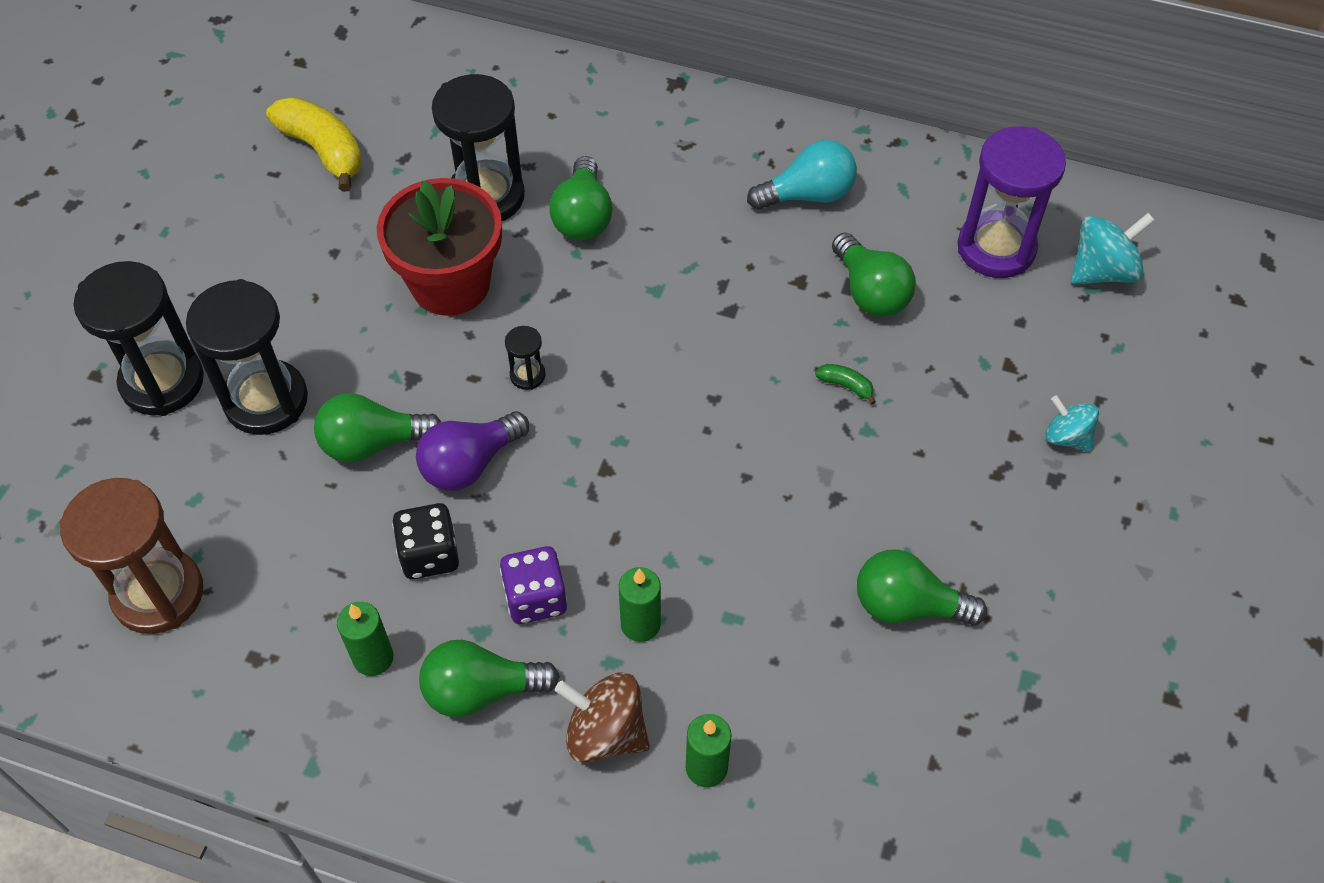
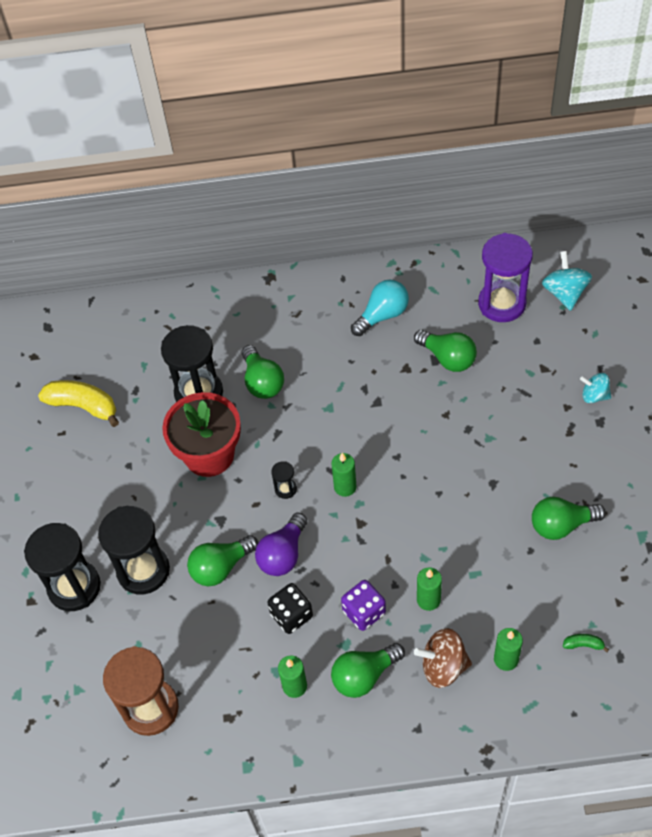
camera: 20 degrees left, 0 degrees up
(613, 409) = (345, 487): none -> green candle
(846, 386) = (464, 418): green banana -> green banana (583, 644)
(1102, 271) = (564, 293): turquoise spinning top -> turquoise spinning top turned 45 degrees counterclockwise

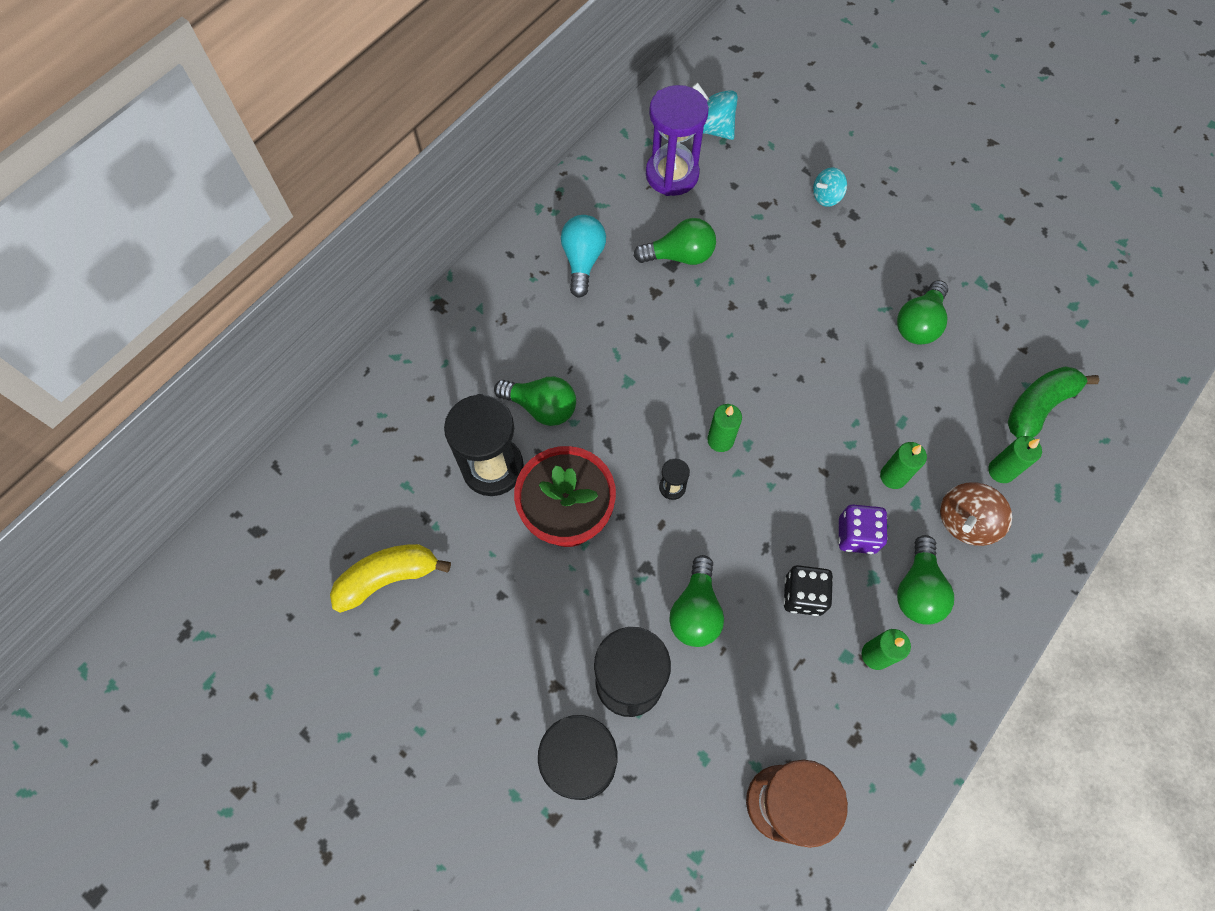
camera: 50 degrees left, 10 degrees up
(283, 554) = (736, 548): purple light bulb -> none
(583, 644) = (1038, 406): green banana -> green banana, size x2.28

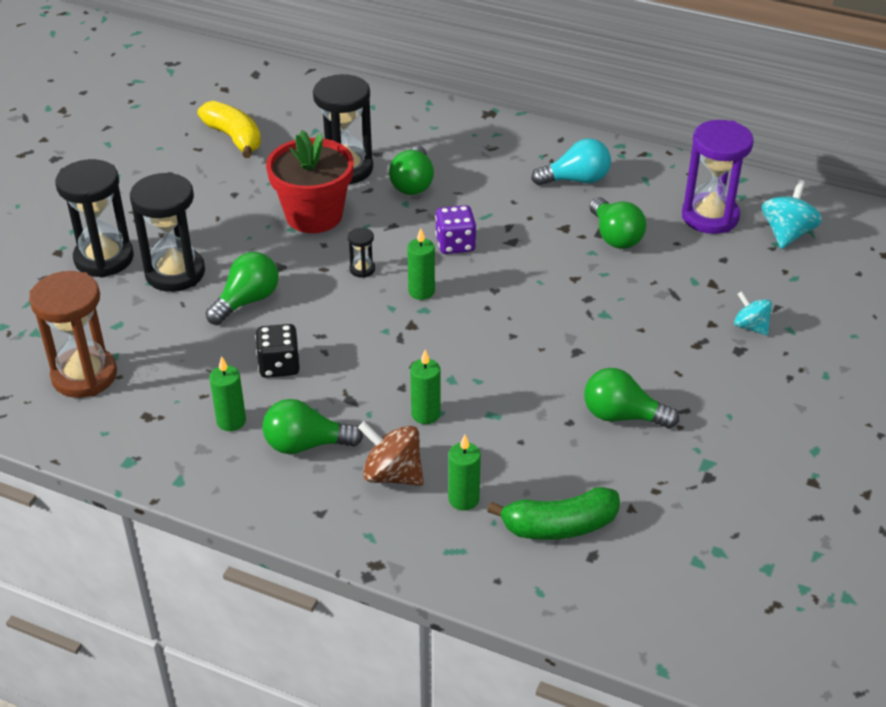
camera: 75 degrees right, 25 degrees down
(695, 611) = (247, 301): green light bulb -> green light bulb turned 135 degrees clockwise
(856, 535) = (352, 395): purple dice -> purple dice (455, 244)
(1038, 406) = (559, 526): green banana -> green banana turned 135 degrees clockwise

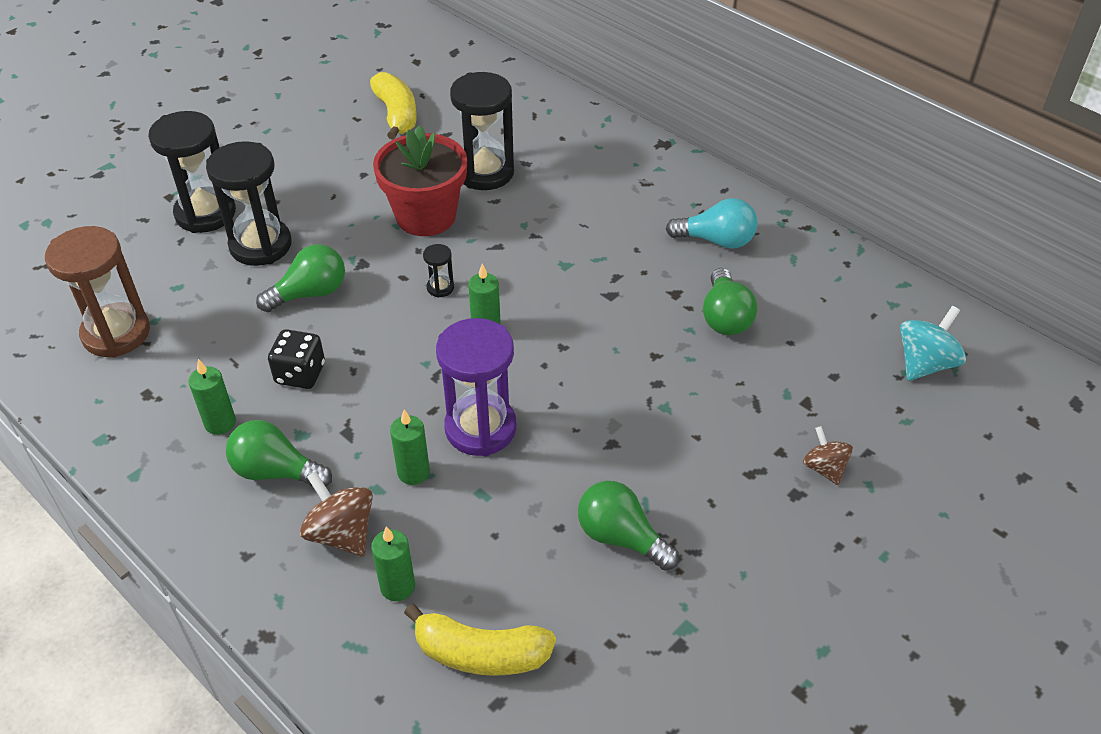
camera: 20 degrees right, 5 degrees up
(413, 183) = (543, 204): green light bulb -> none
(455, 244) = (550, 283): purple dice -> none
(559, 526) = (481, 653): green banana -> yellow banana
(710, 217) = (844, 320): purple hourglass -> purple hourglass (480, 428)
(750, 326) = (824, 468): turquoise spinning top -> brown spinning top

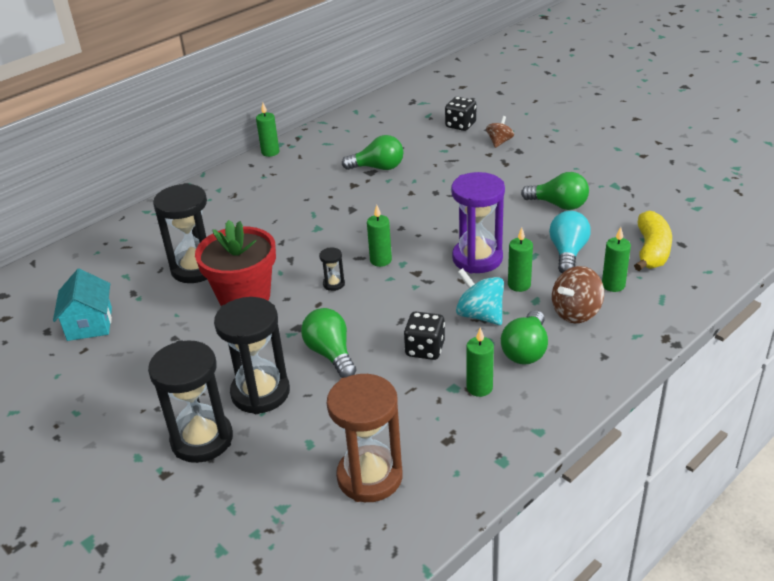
camera: 85 degrees left, 10 degrees down
(396, 115) = (89, 324): yellow banana -> turquoise house
(620, 537) = (559, 205): green light bulb -> green light bulb turned 105 degrees counterclockwise
(716, 240) = (304, 169): turquoise light bulb -> turquoise light bulb (568, 253)
(760, 204) = (270, 152): none -> green candle
(824, 468) = (499, 142): brown spinning top -> brown spinning top turned 135 degrees clockwise
(878, 416) = (460, 125): none -> black dice
(924, 363) = (420, 110): turquoise spinning top -> turquoise spinning top (480, 315)

